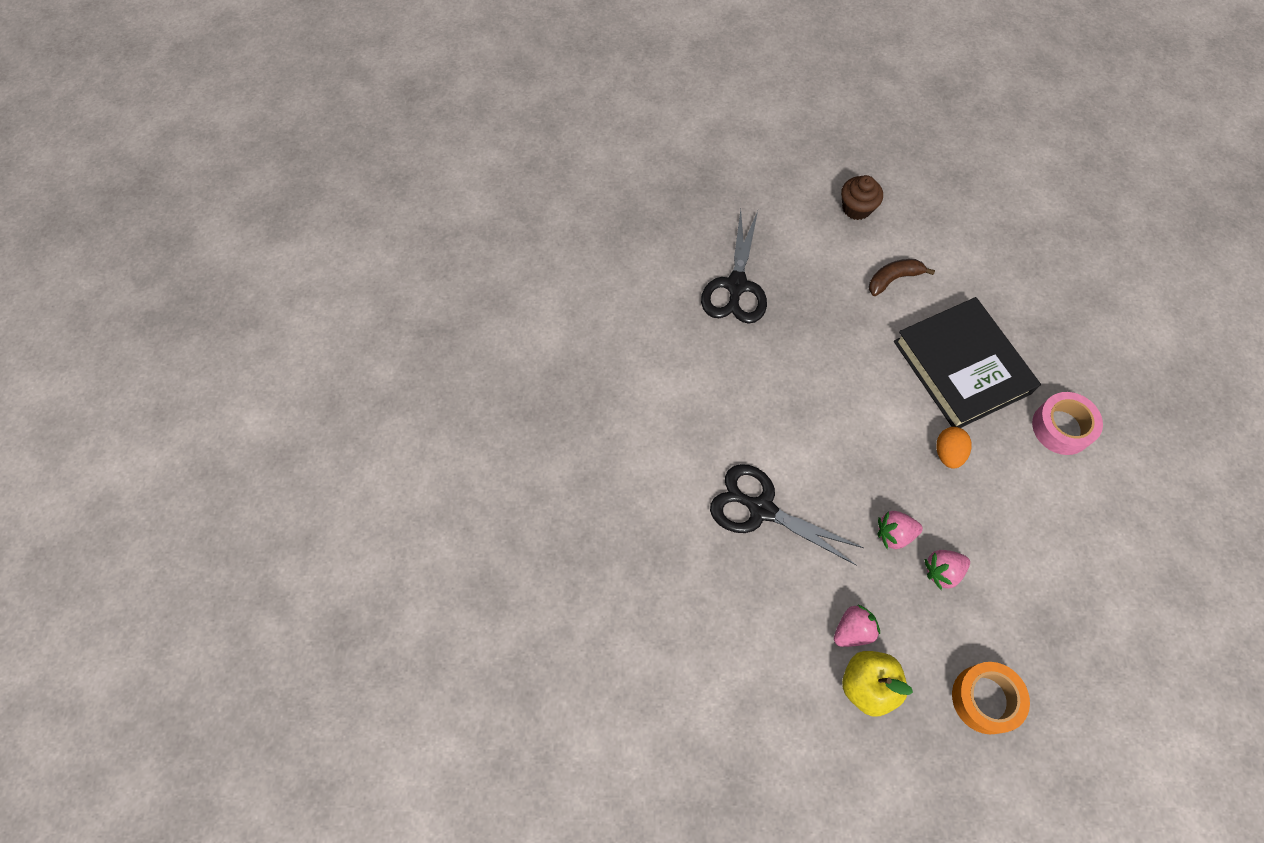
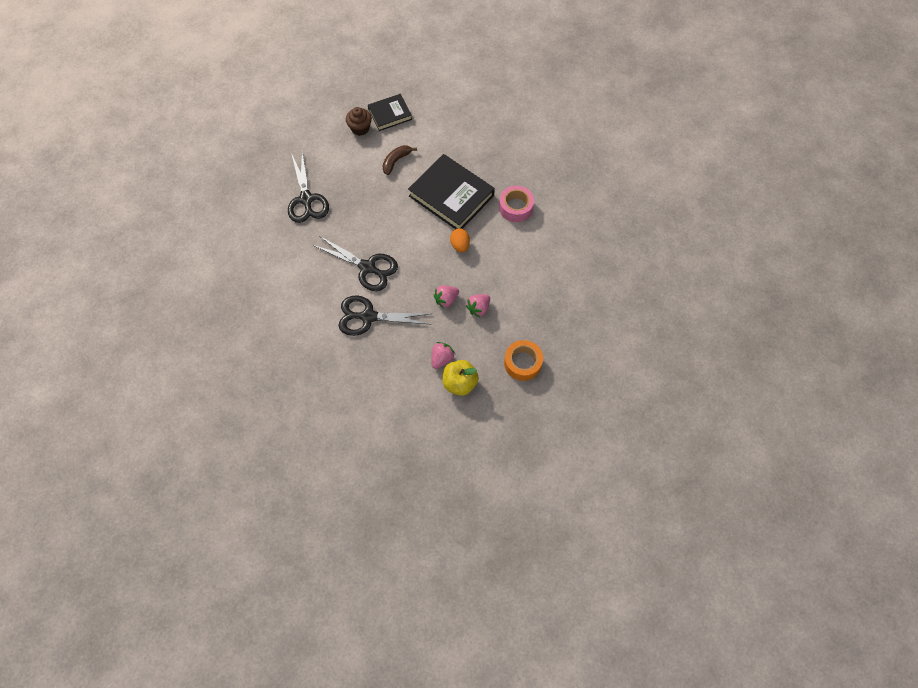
camera: 25 degrees left, 0 degrees up
(788, 429) = (367, 267): none -> black scissors
(909, 203) = (390, 114): none -> black book

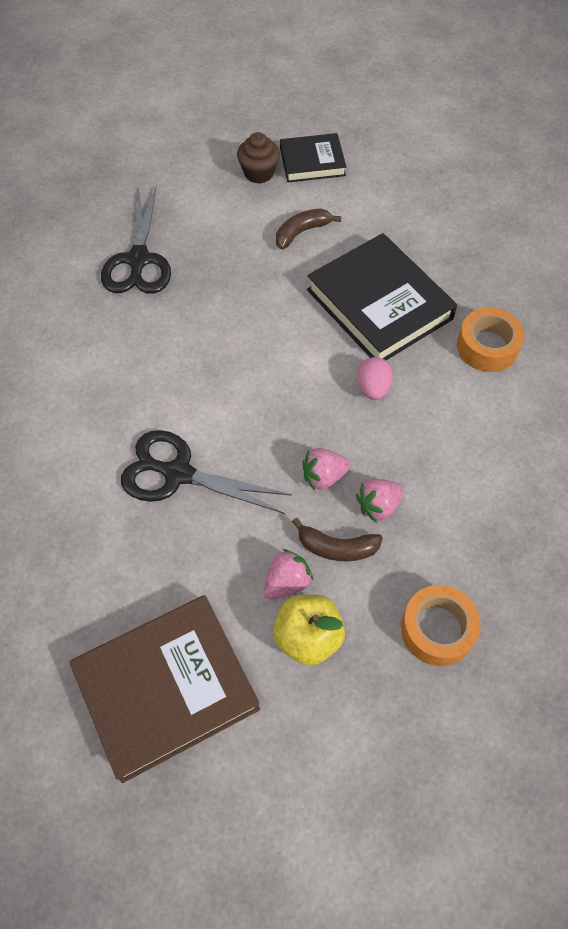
camera: 15 degrees right, 5 degrees down
(367, 267) = (203, 390): black scissors -> none
(396, 425) = (166, 688): none -> brown book
(460, 245) = (373, 388): orange egg -> pink egg
(462, 335) = (337, 547): none -> brown banana
(516, 207) = (487, 346): pink tape -> orange tape

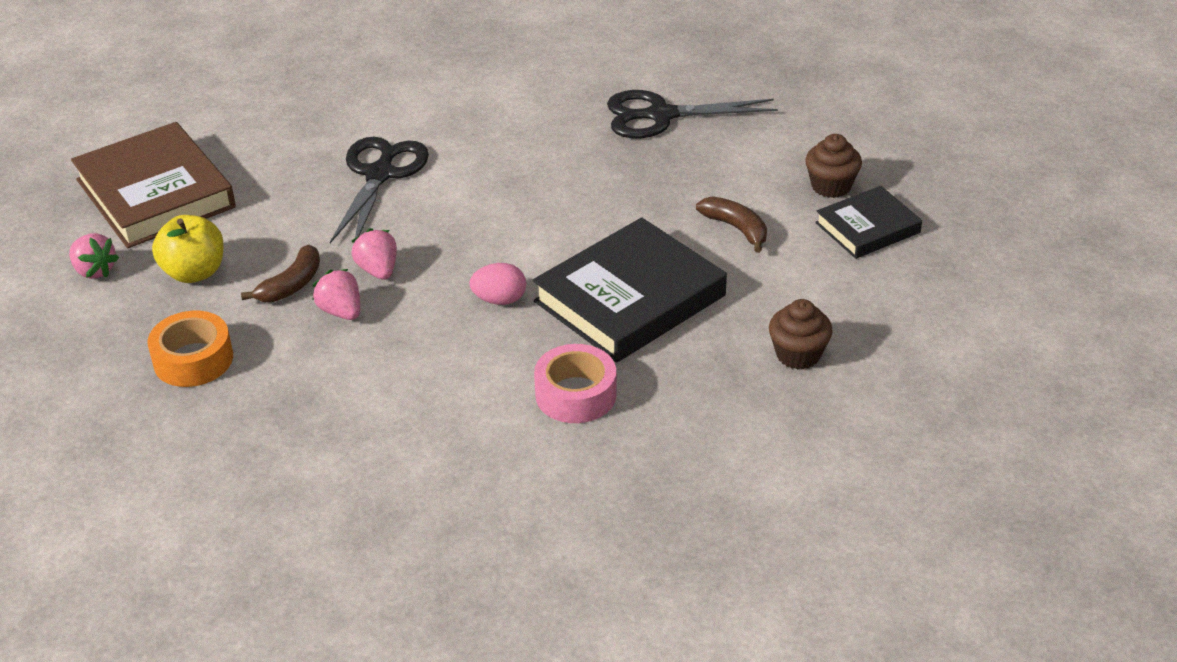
camera: 85 degrees right, 20 degrees down
(287, 582) = (254, 254): pink strawberry -> pink strawberry (94, 270)
(312, 162) = (867, 228): black book -> black book turned 75 degrees clockwise
(337, 547) = (291, 285): brown banana -> brown banana turned 150 degrees counterclockwise
(448, 218) = (798, 354): none -> brown cupcake
(487, 346) = (576, 394): orange tape -> pink tape

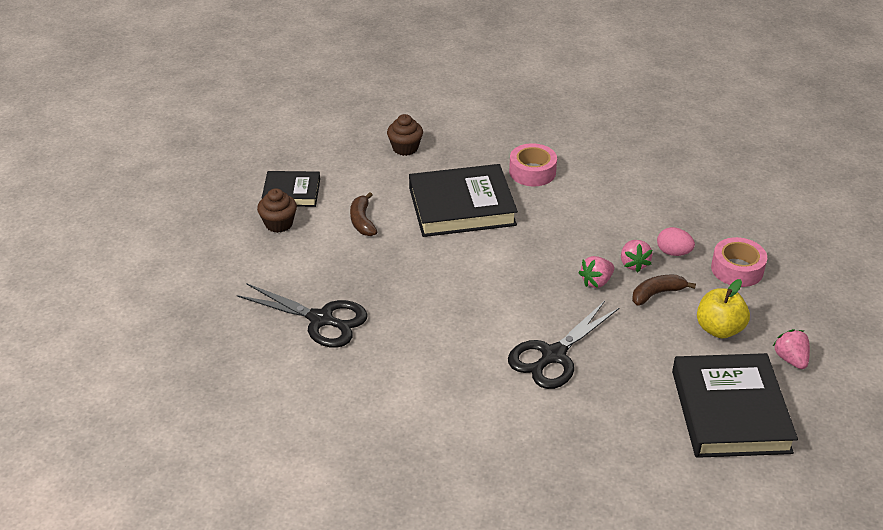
camera: 150 degrees left, 0 degrees up
(155, 193) = (730, 411): brown book -> black book
(193, 359) = (737, 269): orange tape -> pink tape
(378, 270) = (596, 282): pink strawberry -> pink strawberry turned 45 degrees clockwise
(499, 300) = (535, 234): pink egg -> pink egg (673, 252)

